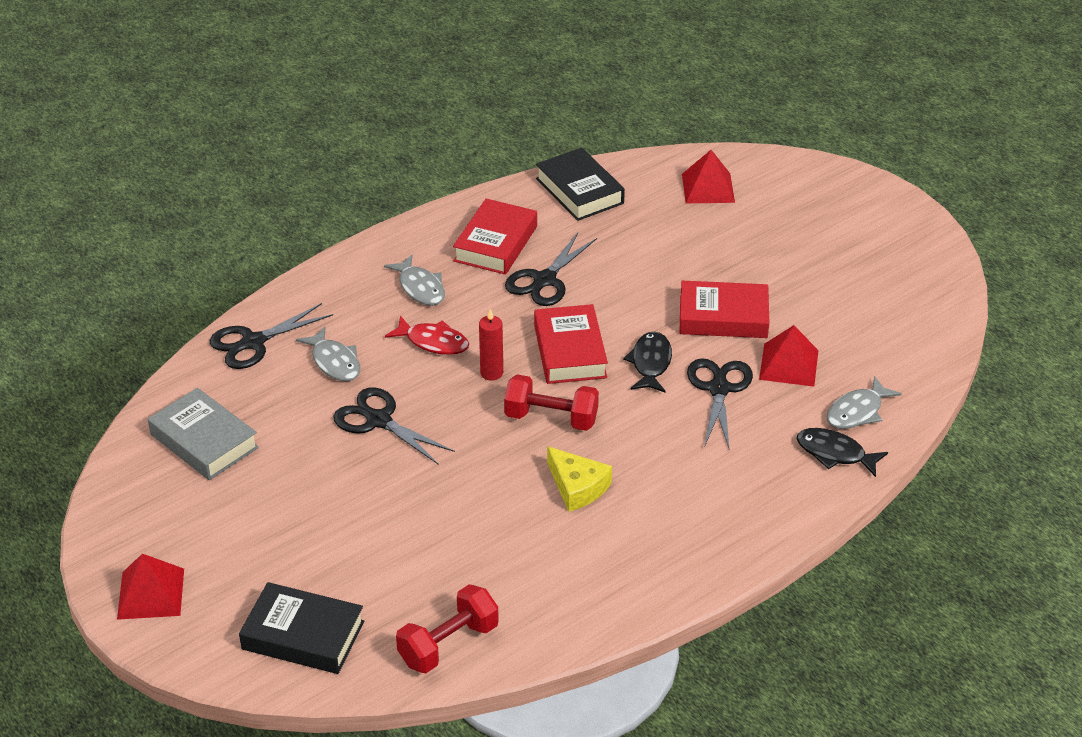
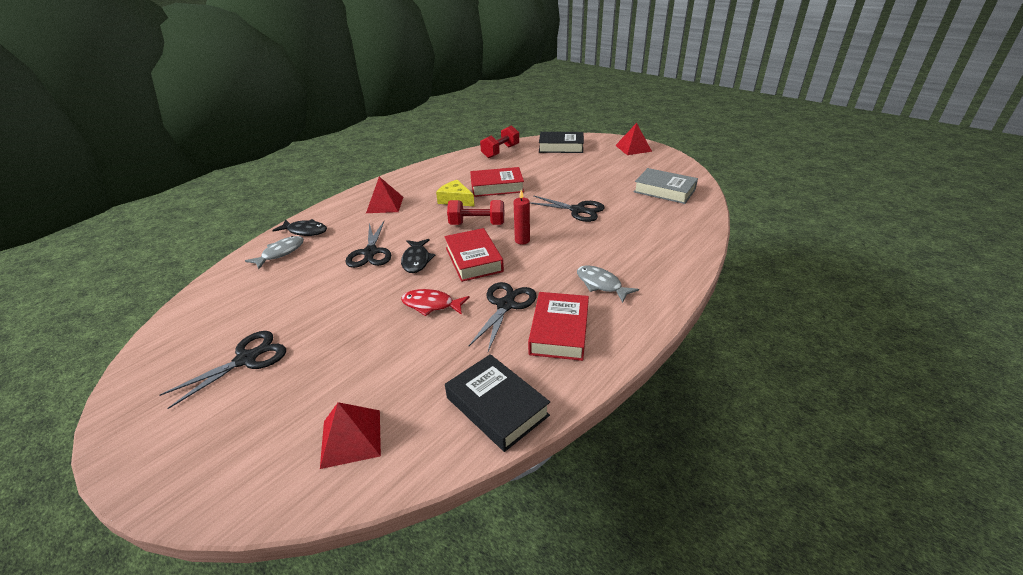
camera: 170 degrees right, 5 degrees down
(253, 342) = (686, 235): black scissors -> black scissors (246, 359)
(334, 362) = (625, 232): grey fish -> none
(433, 342) = (569, 251): red fish -> red fish (431, 305)
(723, 317) = (359, 298): red book -> red book (497, 187)
(788, 364) = (317, 273): red pyramid -> red pyramid (385, 204)

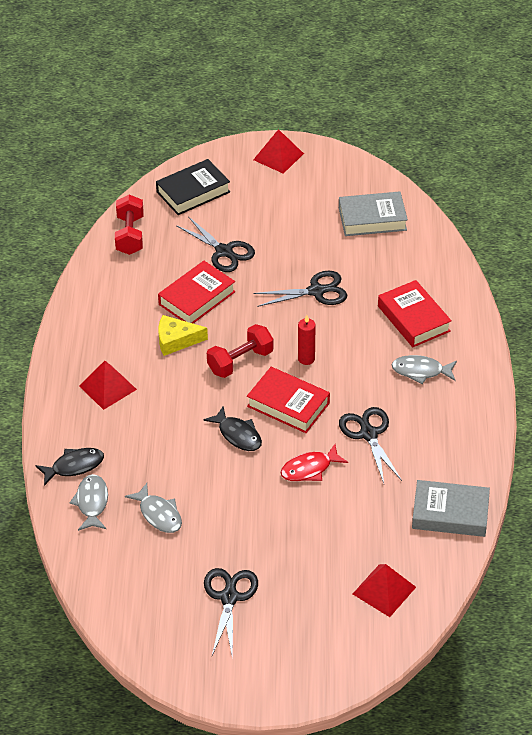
camera: 40 degrees left, 10 degrees up
(300, 279) = (159, 514): none -> grey fish
(370, 252) = (181, 451): black scissors -> black scissors (224, 251)
(497, 406) = (450, 513): black book -> grey book
(559, 331) = (432, 433): red book -> red book (413, 318)

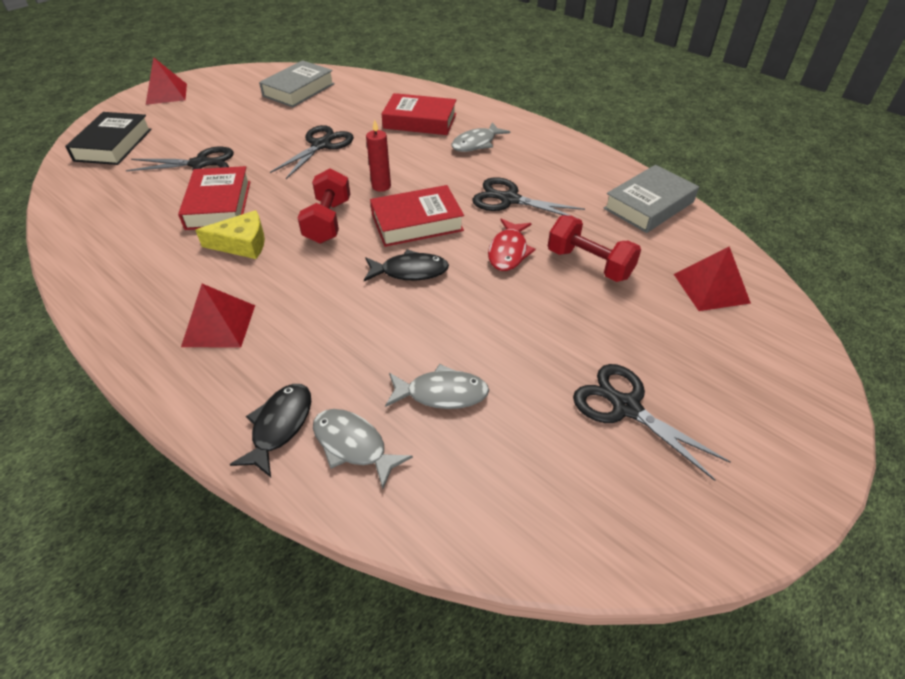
camera: 50 degrees left, 0 degrees up
(130, 235) = (82, 201): red dumbbell -> red dumbbell (589, 264)
(176, 340) = (242, 244): yellow cheese -> yellow cheese turned 135 degrees counterclockwise

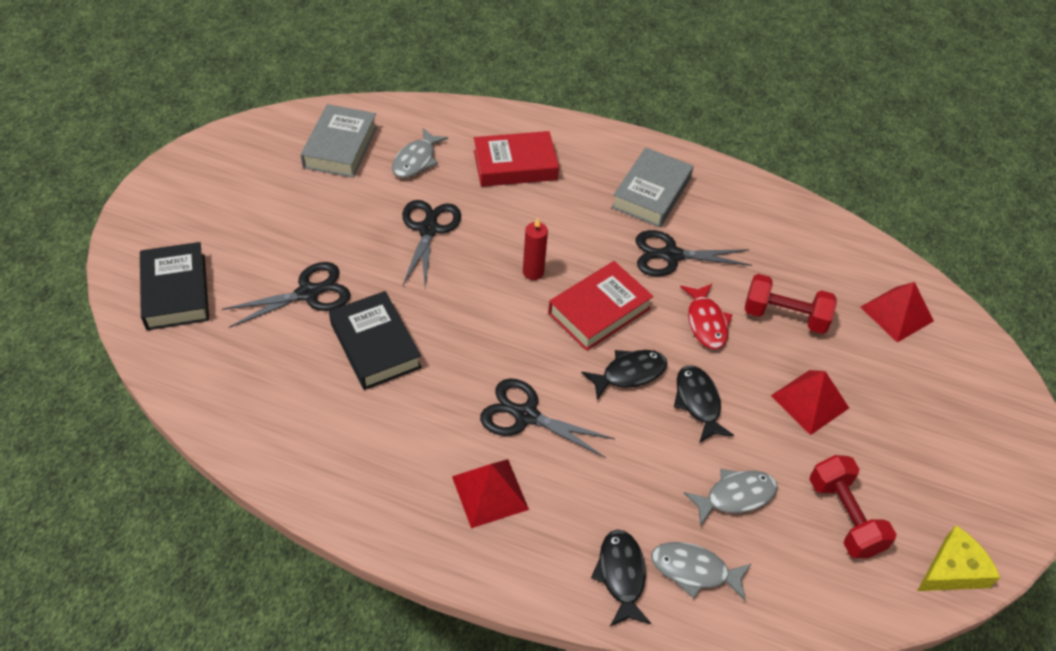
camera: 25 degrees left, 5 degrees up
(166, 94) = (175, 191): red pyramid -> red pyramid (810, 401)
(219, 205) = (375, 345): red book -> black book
(242, 244) = (440, 389): yellow cheese -> yellow cheese (953, 570)
(328, 221) = (509, 335): red dumbbell -> red dumbbell (844, 517)
(458, 308) = (698, 402): none -> black fish
(476, 143) = (595, 185): grey fish -> grey fish (416, 160)
(626, 407) = (884, 459): black scissors -> black scissors (526, 416)
(648, 205) = (802, 228): grey book -> grey book (651, 193)

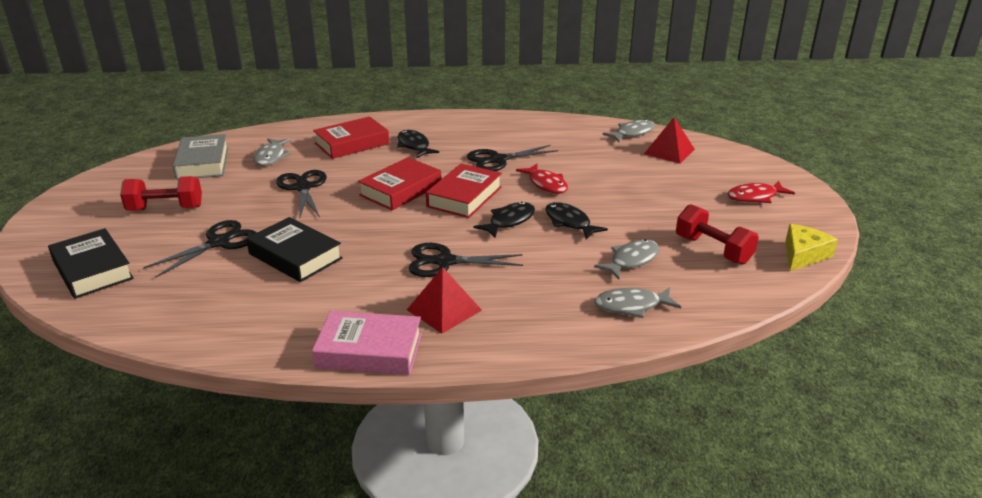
camera: 20 degrees left, 20 degrees down
(389, 523) = (369, 350): none -> pink book
(533, 272) = (401, 190): red candle -> red book
(621, 575) = (579, 324): black fish -> black fish (414, 146)
(651, 193) = (462, 135): grey book -> none
(784, 316) = (597, 169): red dumbbell -> red dumbbell (165, 209)
(810, 401) = (646, 203): red pyramid -> none
(868, 260) = (632, 133): none -> grey fish
(957, 442) = (755, 197): none -> red fish

